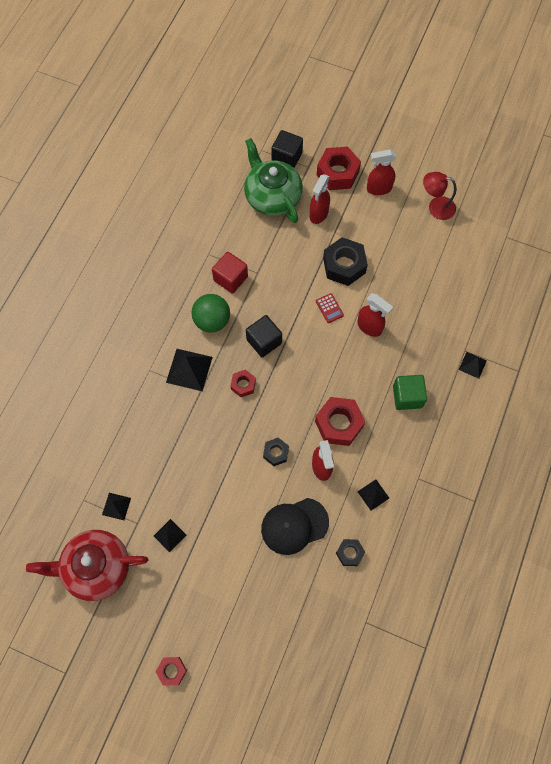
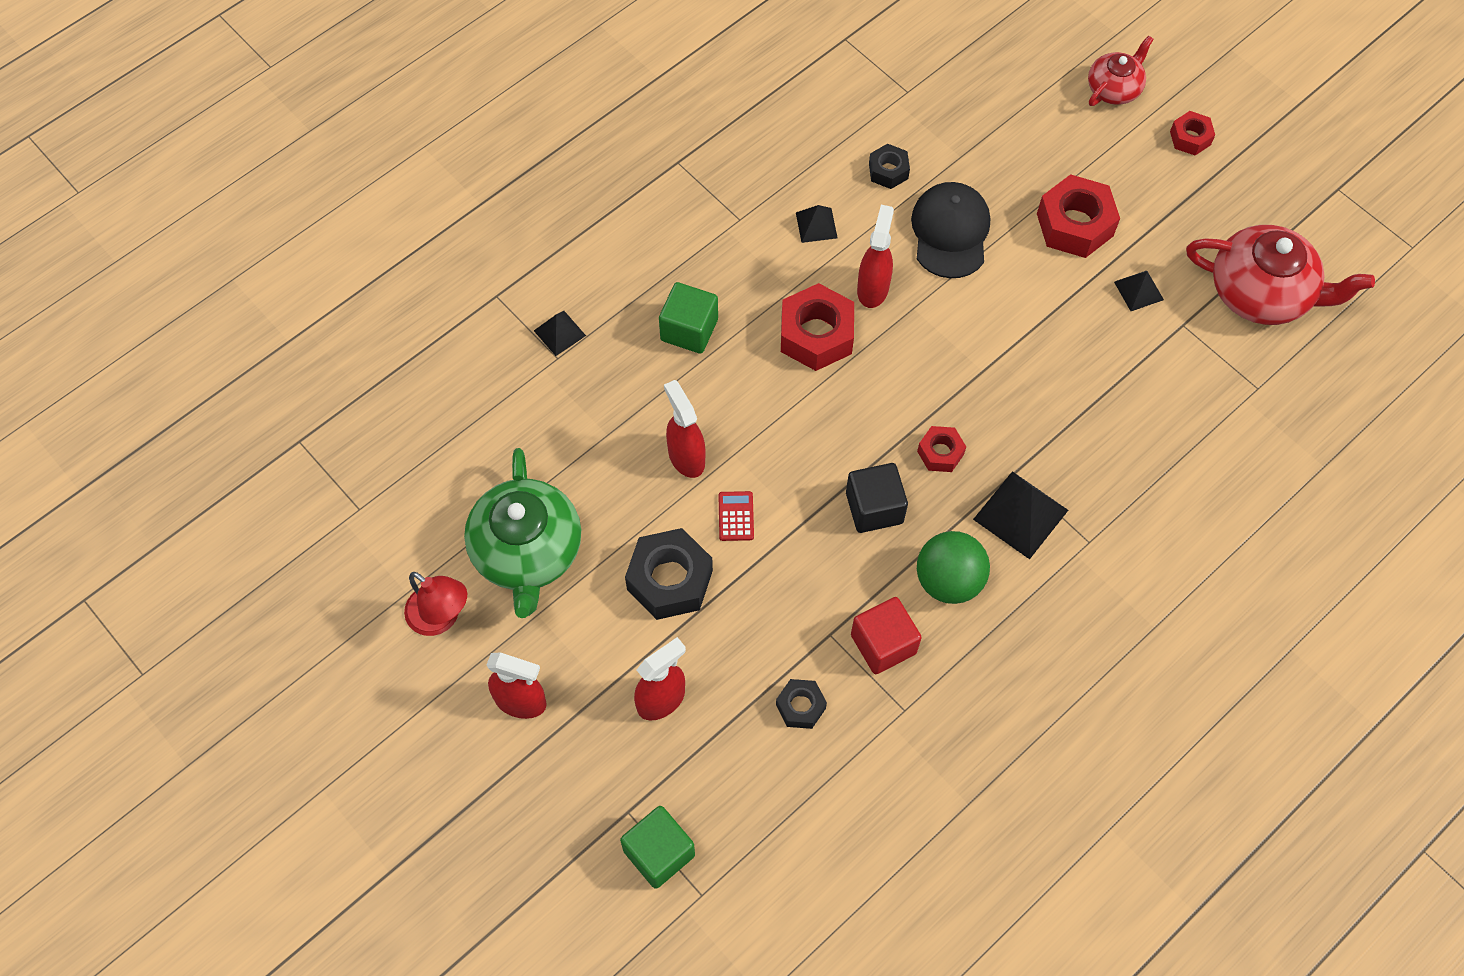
camera: 155 degrees left, 5 degrees down
(116, 506) = (1208, 359): black pyramid -> none
(234, 691) = (1114, 88): none -> red teapot
(272, 196) = (730, 777): green teapot -> green teapot (527, 551)
(276, 453) = (933, 334): black nut -> black nut (800, 706)
(287, 157) = (659, 853): black cube -> green cube
(294, 526) = (950, 232): black cap -> black cap turned 90 degrees counterclockwise
(337, 173) = (579, 770): red nut -> red nut (1074, 225)

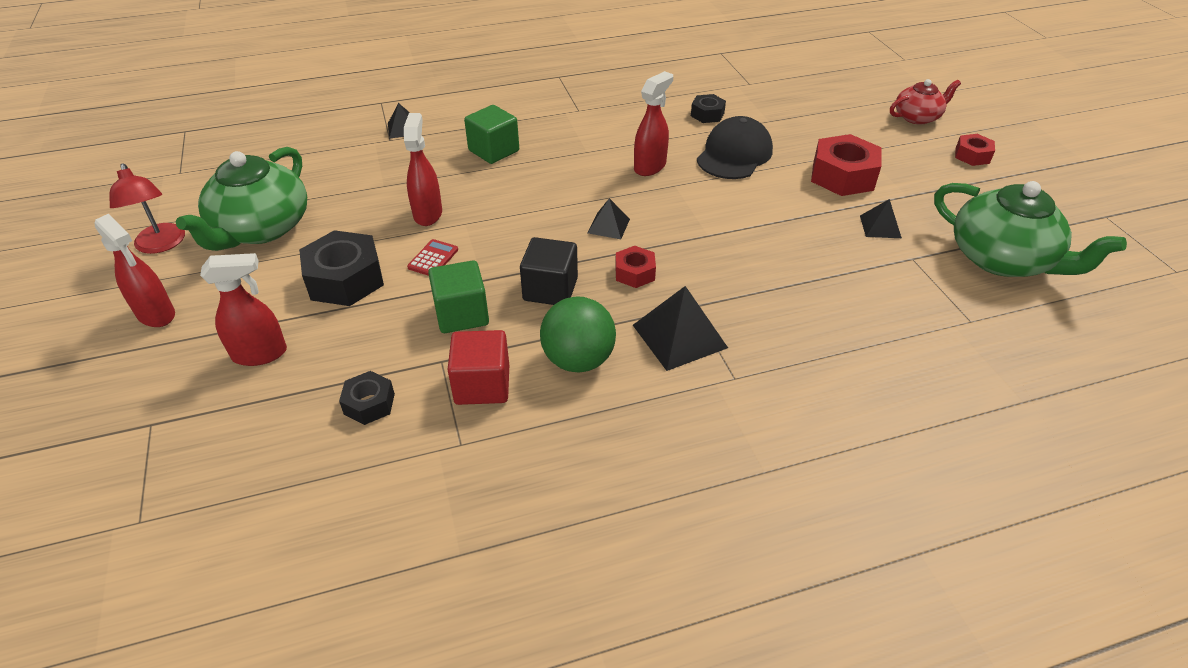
camera: 25 degrees right, 20 degrees down
(659, 853) = (140, 468): green cube -> green cube (461, 314)
(816, 225) = (632, 126): black pyramid -> black pyramid (608, 226)
(816, 335) = (586, 178): red nut -> none
(1262, 293) = (1002, 259): red teapot -> green teapot

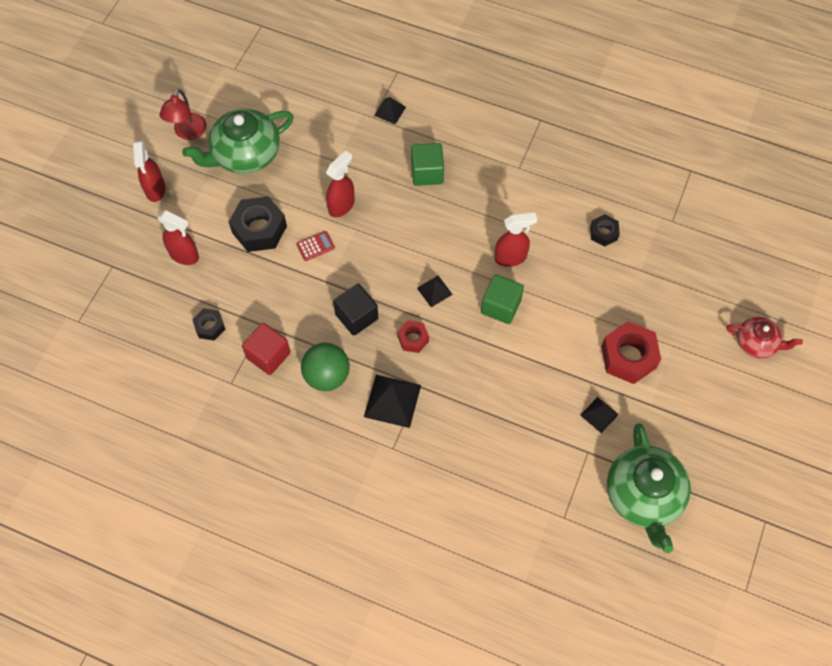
camera: 40 degrees right, 20 degrees up
(461, 314) = (296, 300): green cube -> green cube (500, 306)
(734, 154) = (578, 285): black cap -> none
(972, 155) = (746, 406): red nut -> none

